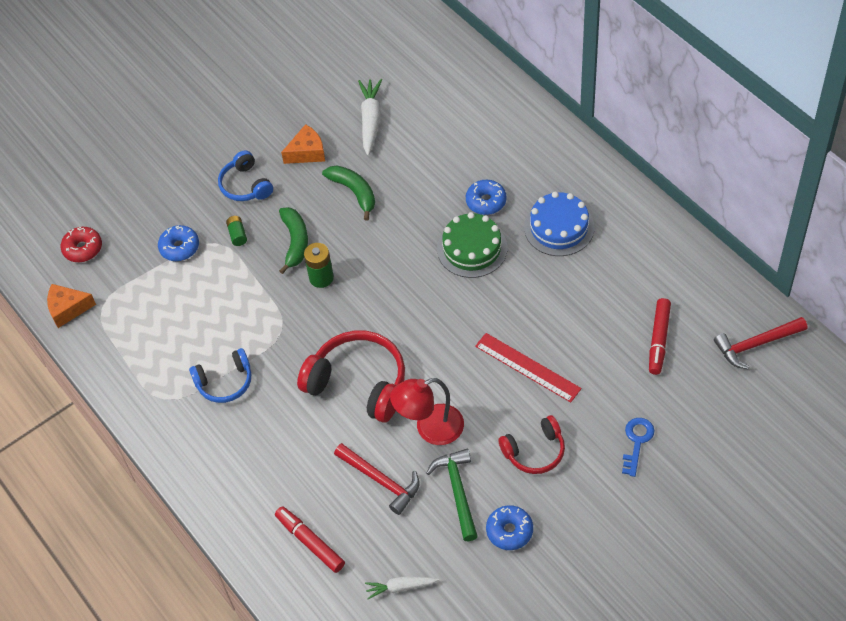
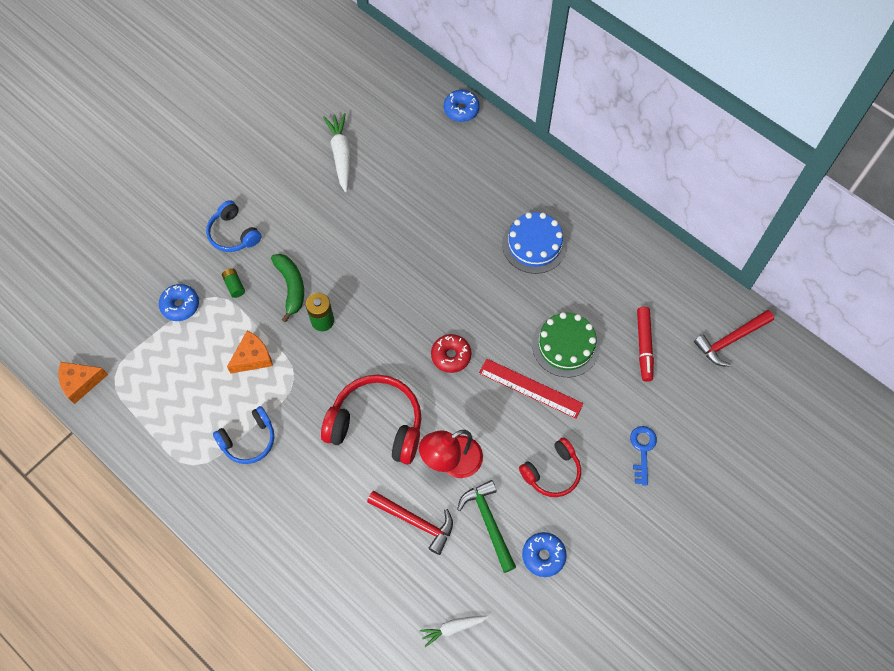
camera: 15 degrees left, 10 degrees up
(83, 248) = (85, 317): red donut -> red donut (451, 356)
(307, 152) = (286, 194): orange cheese -> orange cheese (253, 357)
(310, 542) = (359, 594): red marker -> none
(354, 192) = (338, 230): green banana -> none
(472, 248) = (458, 274): green cake -> green cake (566, 345)
(486, 201) = (463, 226): blue donut -> blue donut (461, 109)

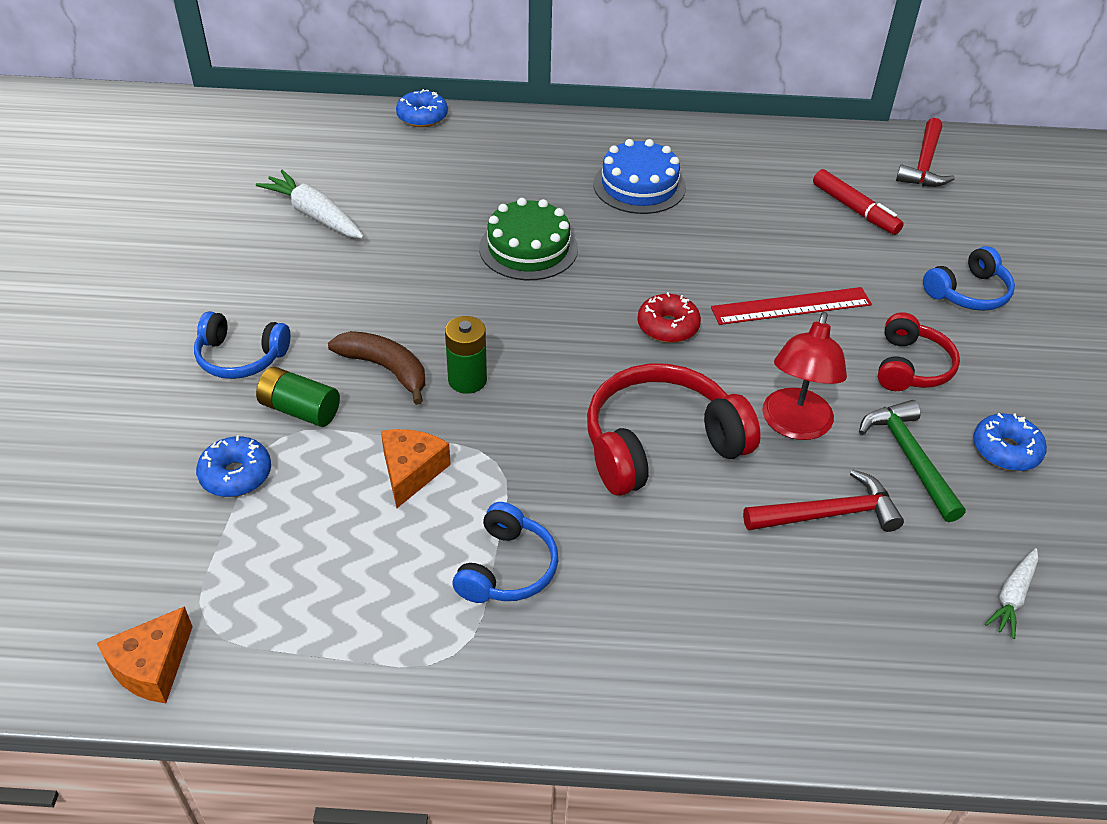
camera: 40 degrees left, 20 degrees down
(234, 286) = (300, 410): green battery -> green battery, size x1.58
(291, 287) = (385, 369): green banana -> brown banana
(489, 523) = (909, 458): green hammer -> green hammer turned 45 degrees clockwise
(566, 345) = (779, 250): green cake -> green cake (528, 248)
(642, 450) = (968, 293): blue key -> blue headphones

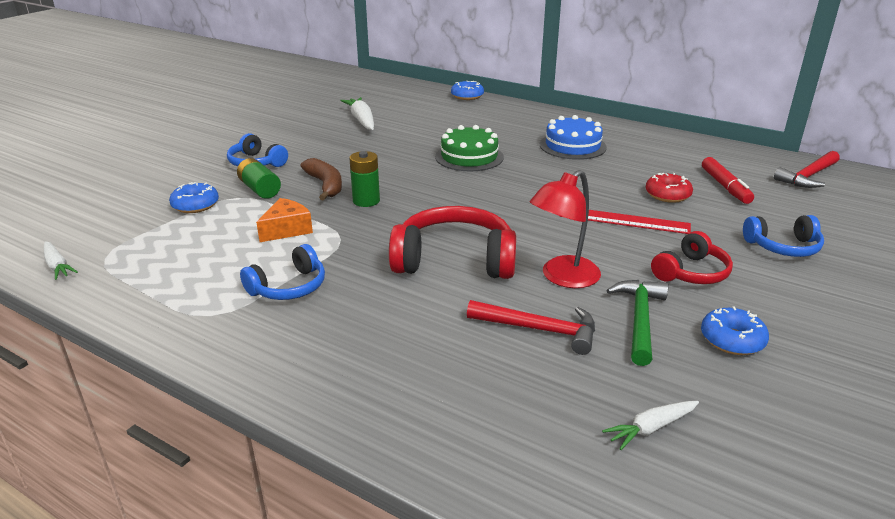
camera: 30 degrees right, 15 degrees down
(152, 666) = (57, 266): orange cheese -> white carrot
(668, 326) = (522, 209): red donut -> red donut (667, 195)

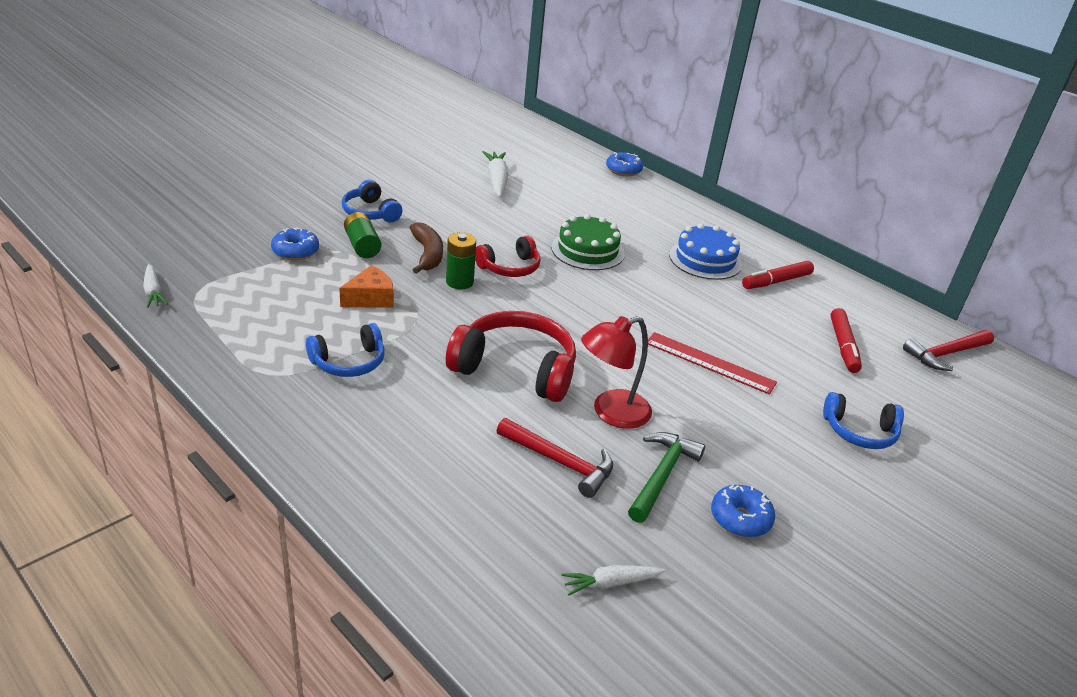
camera: 10 degrees right, 5 degrees up
(640, 151) = (776, 281): none -> red marker
(667, 195) = (773, 343): red donut -> none
(691, 273) = (744, 438): red headphones -> red headphones (510, 267)

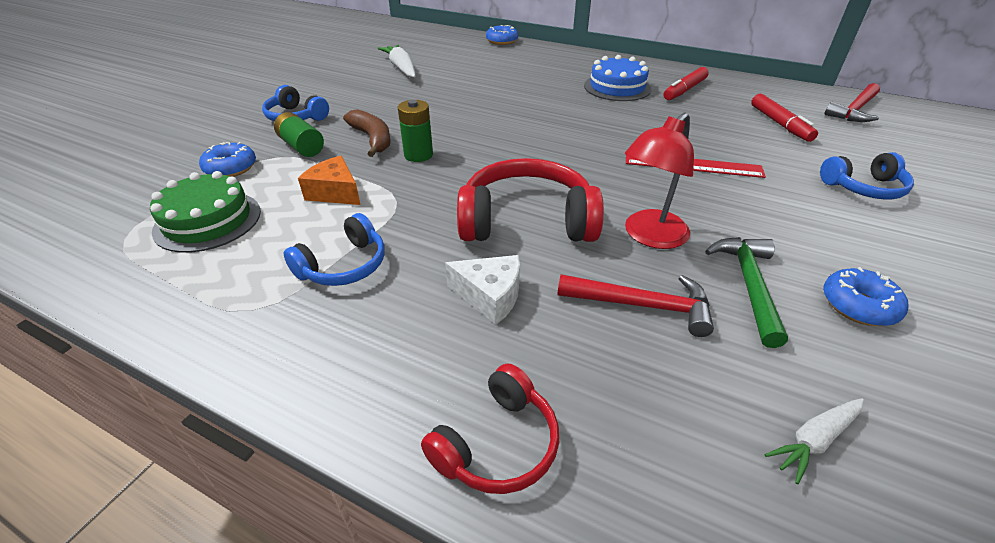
camera: 15 degrees left, 5 degrees up
(153, 292) = (65, 252): white carrot -> none
(370, 298) = (335, 192): orange cheese -> orange cheese turned 90 degrees counterclockwise
(446, 418) = (490, 296): none -> white cheese
(510, 267) = (458, 131): red headphones -> red headphones (497, 444)
(587, 250) = (517, 102): green cake -> green cake (208, 221)

